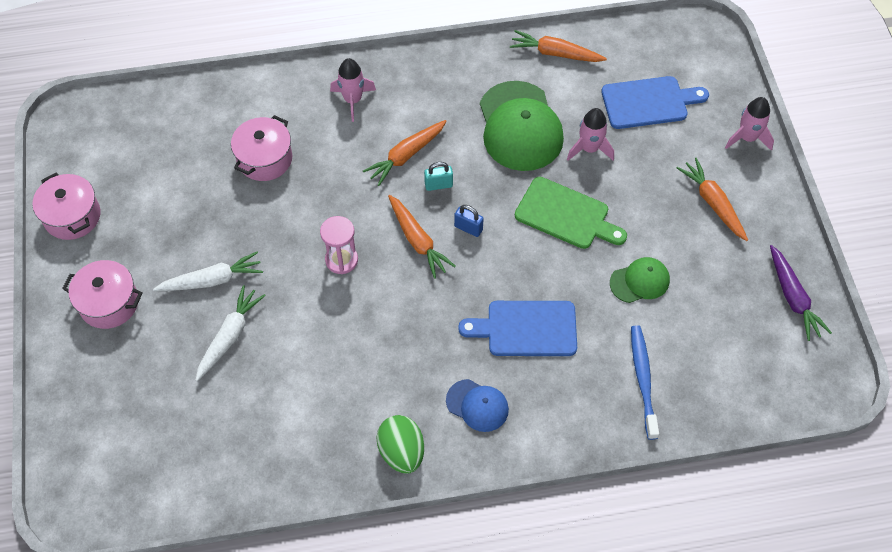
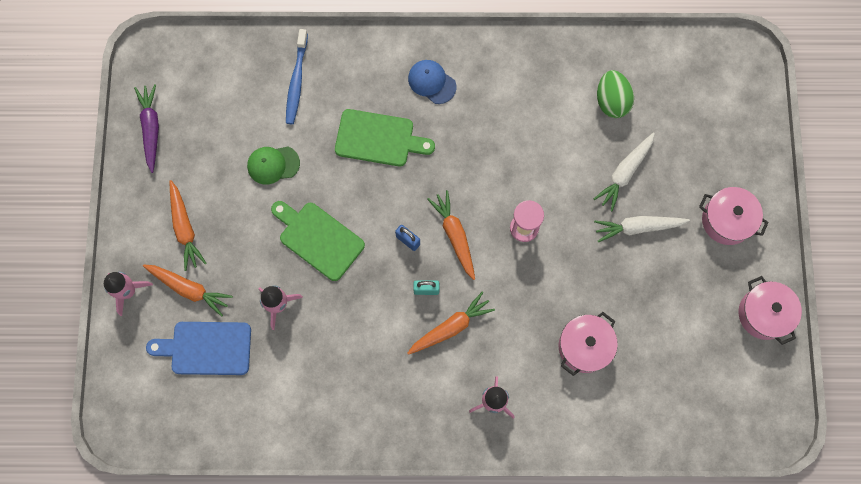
camera: 170 degrees left, 15 degrees up
(401, 452) = (496, 56): green egg -> green egg (611, 101)
(520, 126) = (337, 341): green cap -> none
(526, 328) = (378, 139): blue cutting board -> green cutting board
(555, 53) = (281, 425): orange carrot -> orange carrot (189, 289)

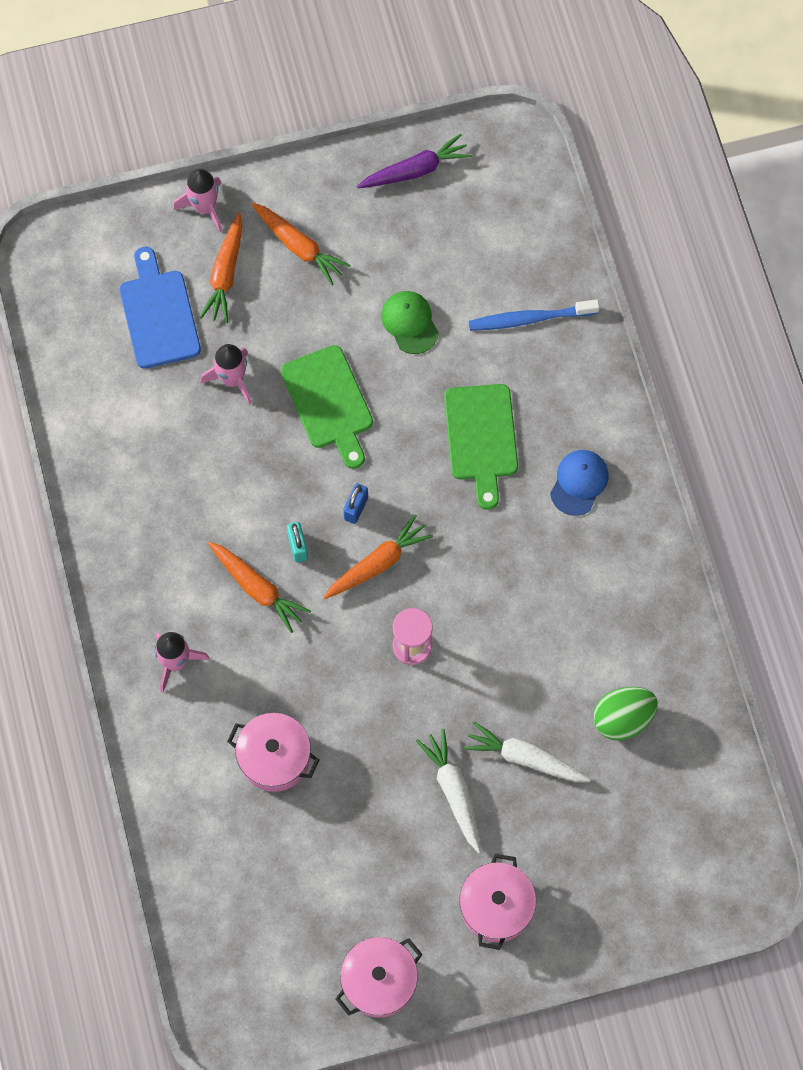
camera: 75 degrees right, 5 degrees down
(185, 228) = (299, 247): orange carrot -> orange carrot turned 105 degrees counterclockwise
(318, 239) = (329, 402): green cutting board -> green cutting board turned 135 degrees clockwise

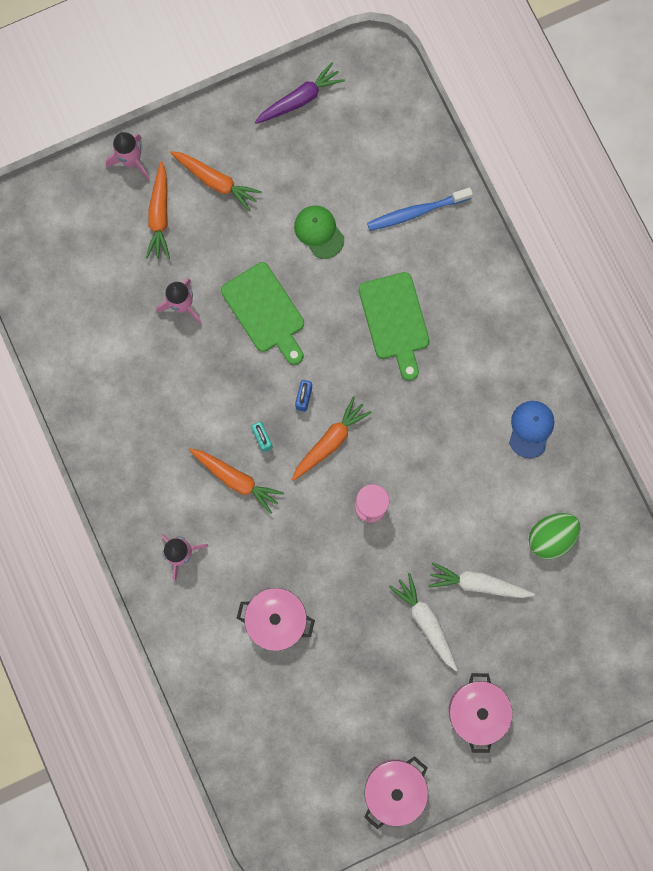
camera: 10 degrees left, 10 degrees up
(159, 314) = (111, 260): blue cutting board -> none
(579, 482) = (481, 345): blue cap -> blue cap (531, 429)

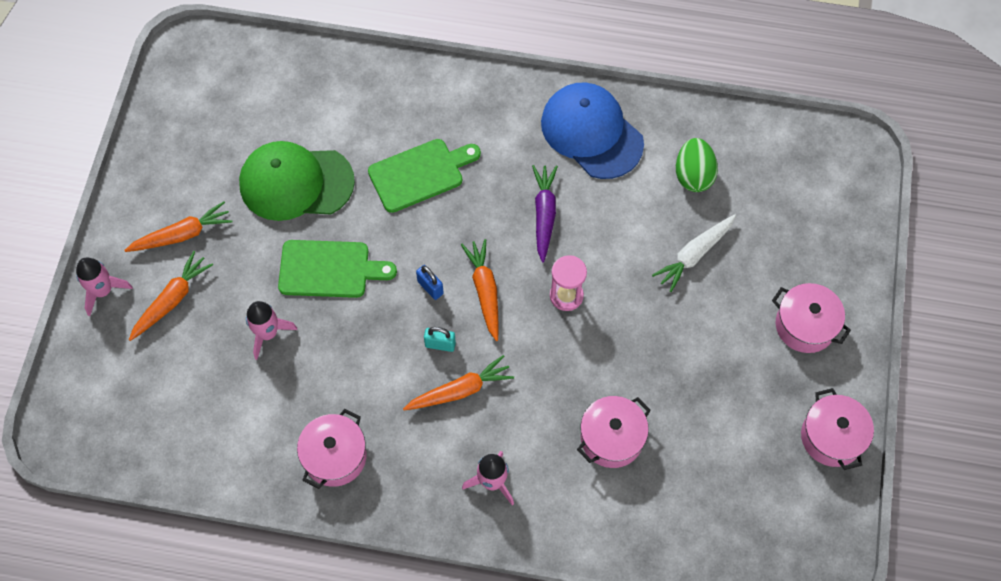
camera: 55 degrees left, 15 degrees down
(123, 425) = (335, 456): none -> pink pot
(160, 216) = (172, 300): orange carrot -> orange carrot turned 90 degrees counterclockwise
(300, 99) = (170, 124): purple carrot -> purple carrot (544, 214)
(319, 232) = (296, 183): green cap -> green cap, size x1.91
(395, 320) = (420, 174): green cutting board -> green cutting board turned 45 degrees counterclockwise
(416, 212) = (341, 100): blue toothbrush -> none
(425, 621) = (699, 316): white carrot -> none
(531, 429) = (591, 132): blue cap -> blue cap, size x1.91

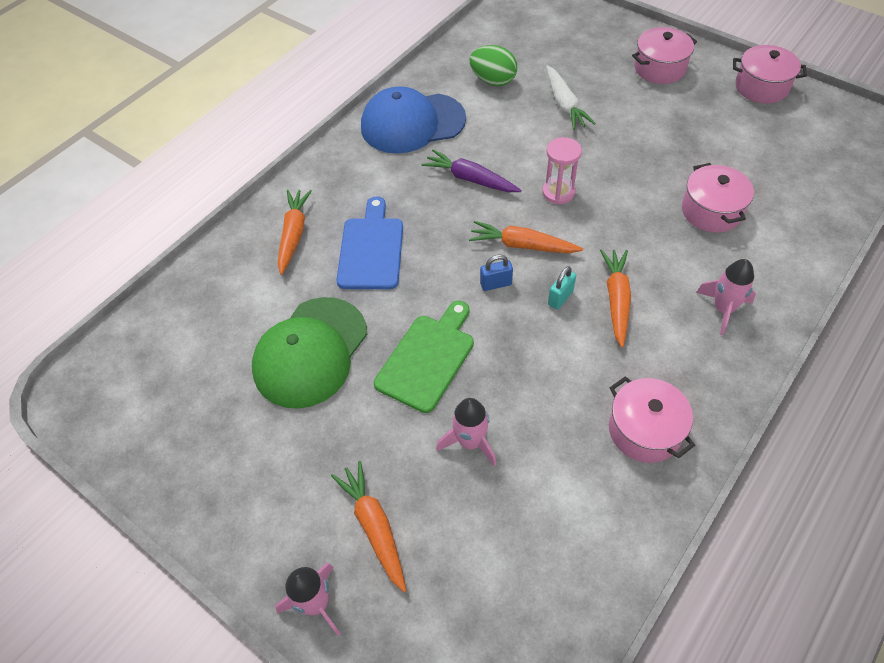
camera: 60 degrees left, 10 degrees down
(182, 234) = (298, 484): orange carrot -> orange carrot (293, 234)
(420, 174) = (371, 249): green cutting board -> blue cutting board

